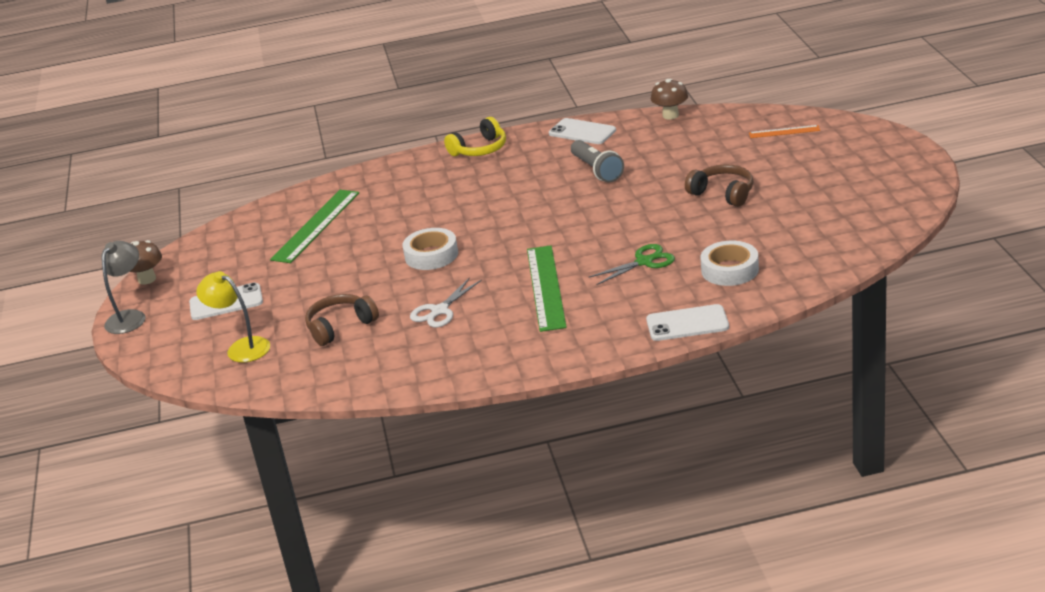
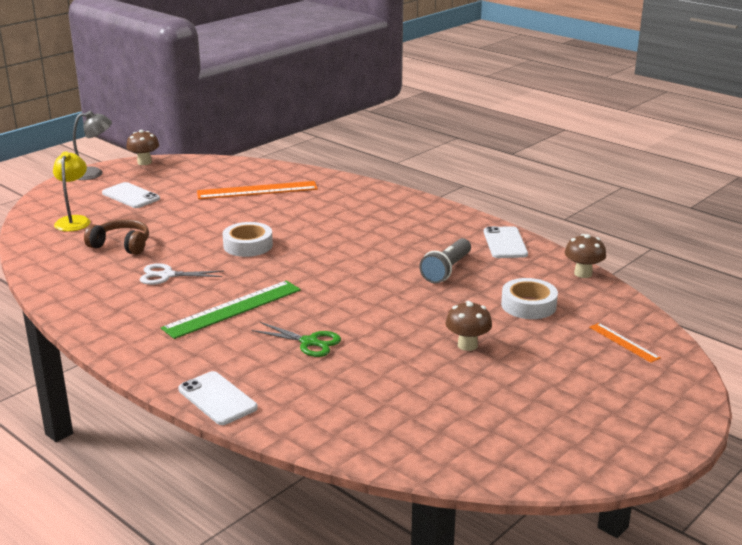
camera: 50 degrees right, 5 degrees down
(316, 225) = (257, 190): green ruler -> orange ruler
(480, 149) = (429, 211): yellow headphones -> none
(723, 193) = (467, 345): brown headphones -> brown mushroom
(730, 270) = (329, 393): white tape -> white tape (528, 305)

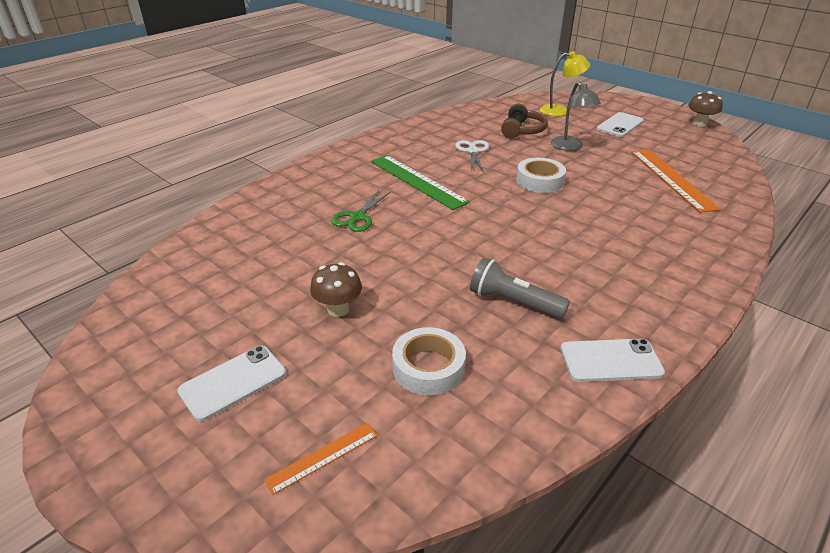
camera: 90 degrees right, 10 degrees up
(94, 173) = (658, 107): grey lamp -> grey lamp (570, 147)
(217, 398) = (283, 183): white phone -> white phone (233, 382)
(583, 273) = (531, 441): brown mushroom -> none

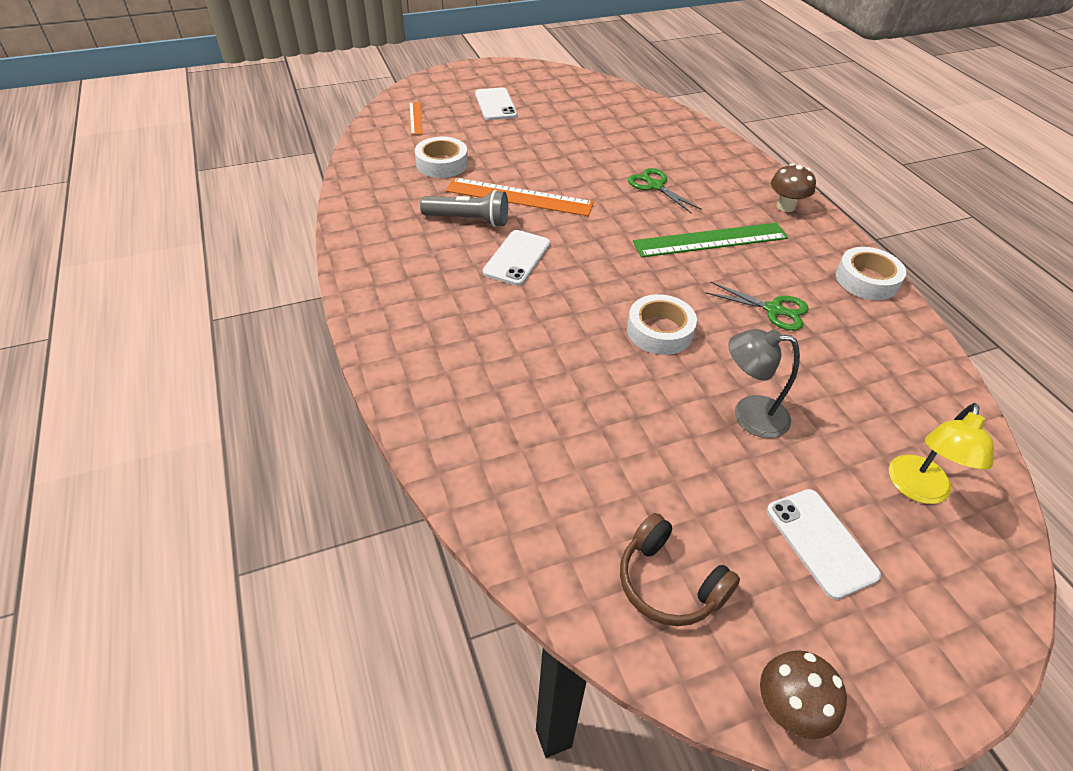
camera: 115 degrees right, 10 degrees up
(338, 309) = (530, 148): brown mushroom -> brown mushroom (785, 206)
(409, 130) = (866, 280): none -> white tape
(473, 151) = (773, 310): white scissors -> green scissors
(513, 302) = (468, 220): grey flashlight -> grey flashlight turned 45 degrees clockwise
(522, 130) = (833, 391): brown headphones -> brown headphones (669, 583)
(610, 361) = (368, 234): white phone -> white phone (517, 258)
(672, 179) = (589, 470): orange ruler -> orange ruler (519, 197)

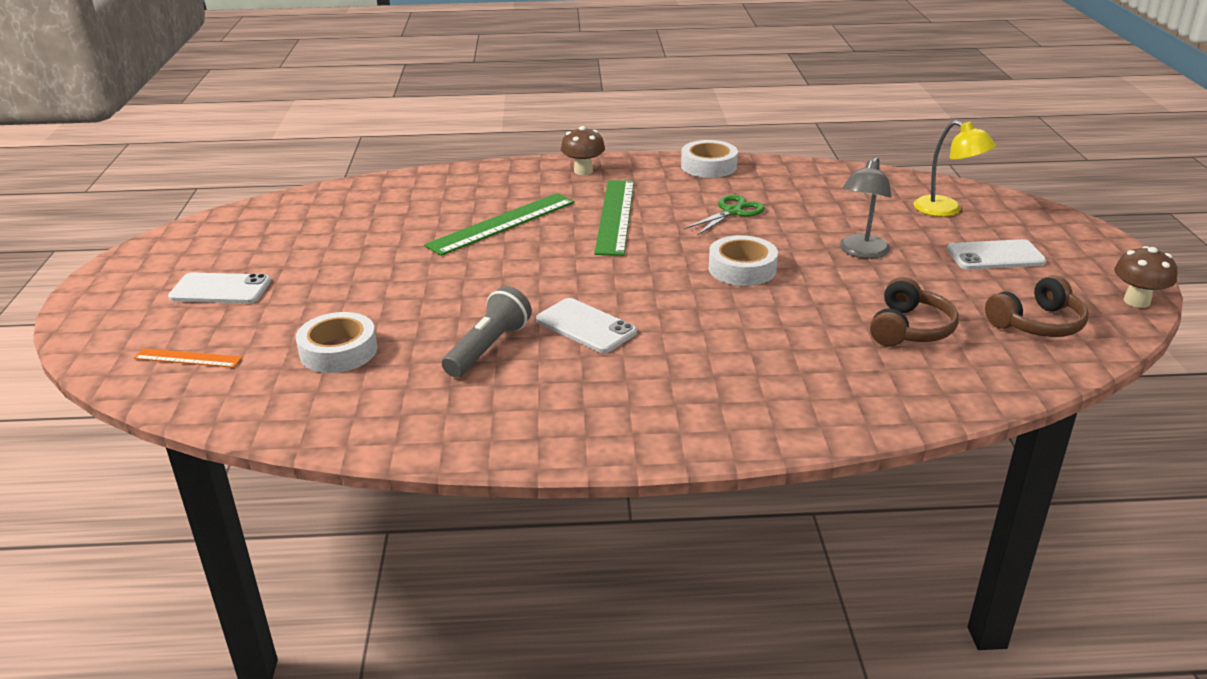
camera: 70 degrees left, 15 degrees down
(519, 197) = (463, 306): orange ruler -> none
(604, 463) = (909, 329): none -> brown headphones
(655, 186) = (502, 223): green scissors -> green ruler

